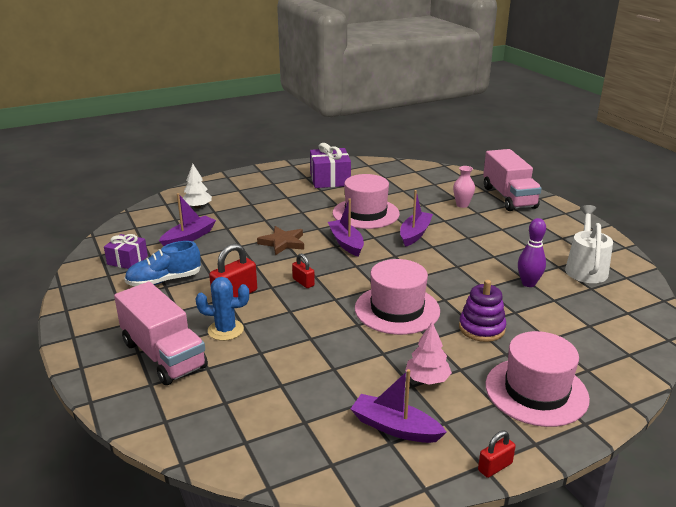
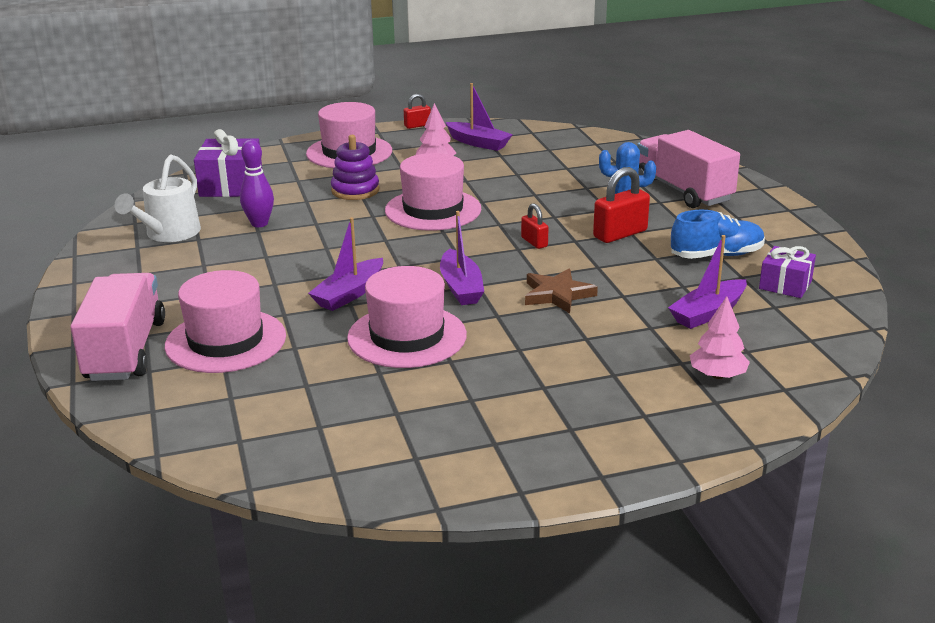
camera: 170 degrees left, 0 degrees up
(197, 207) = (717, 375): white tree -> pink tree
(330, 179) = (443, 429): purple gift -> purple gift (231, 185)
(462, 205) = (226, 341): pink vase -> pink hat

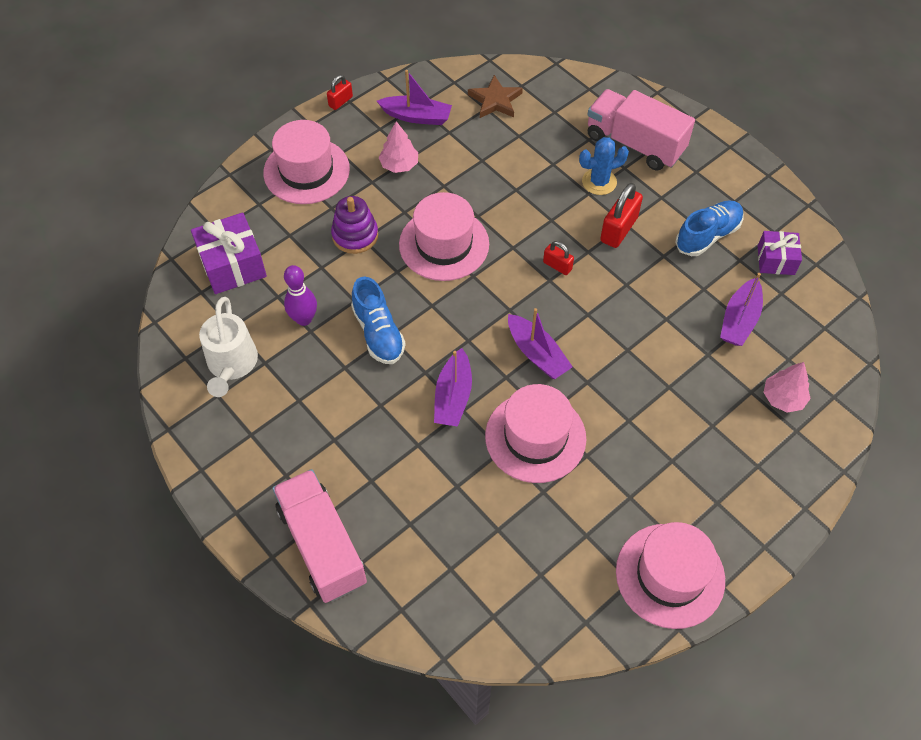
camera: 25 degrees left, 30 degrees up
(226, 341) = (396, 500): pink hat -> pink hat (670, 575)
(318, 244) = (378, 333): none -> blue shoe
(557, 294) = (617, 336): brown star -> brown star (495, 100)

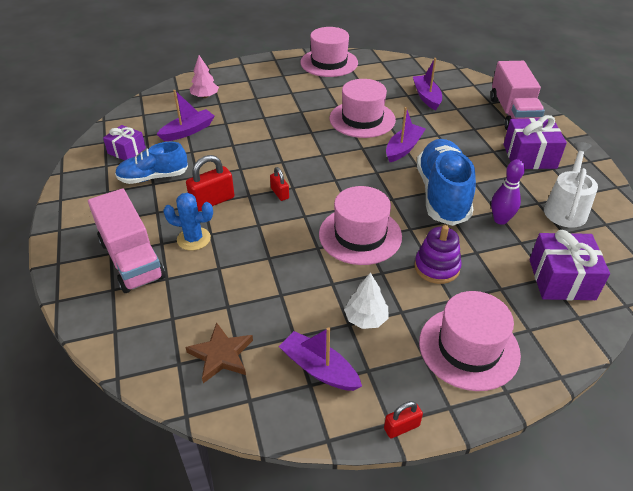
camera: 155 degrees left, 15 degrees down
(284, 447) = (529, 156): none -> purple gift
(378, 333) = (442, 194): blue shoe -> blue shoe, size x1.62
(399, 165) = (366, 319): pink tree -> white tree
(537, 353) = (333, 152): purple boat -> purple boat (426, 97)

